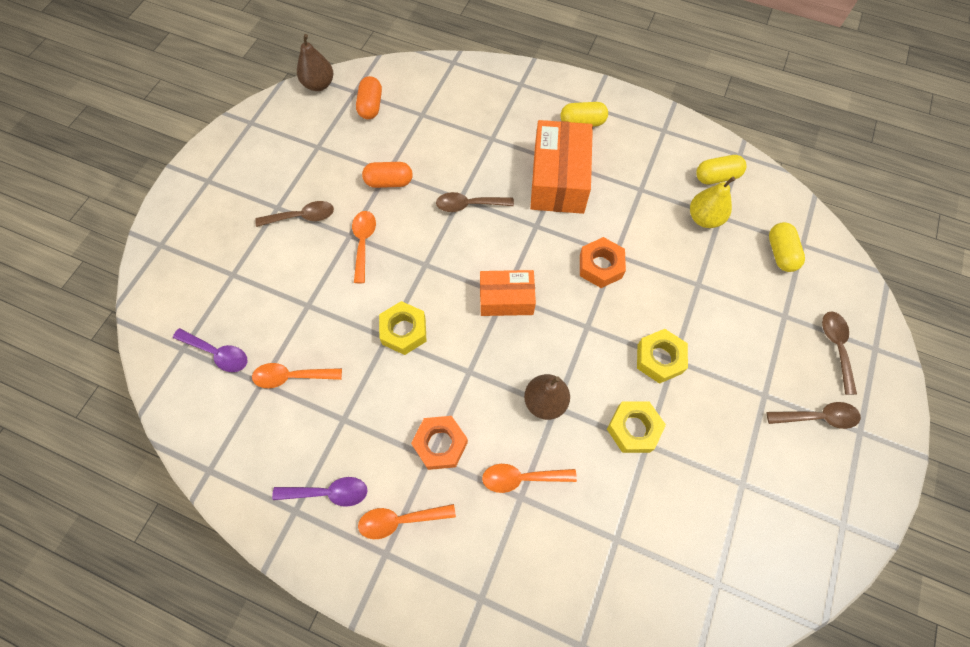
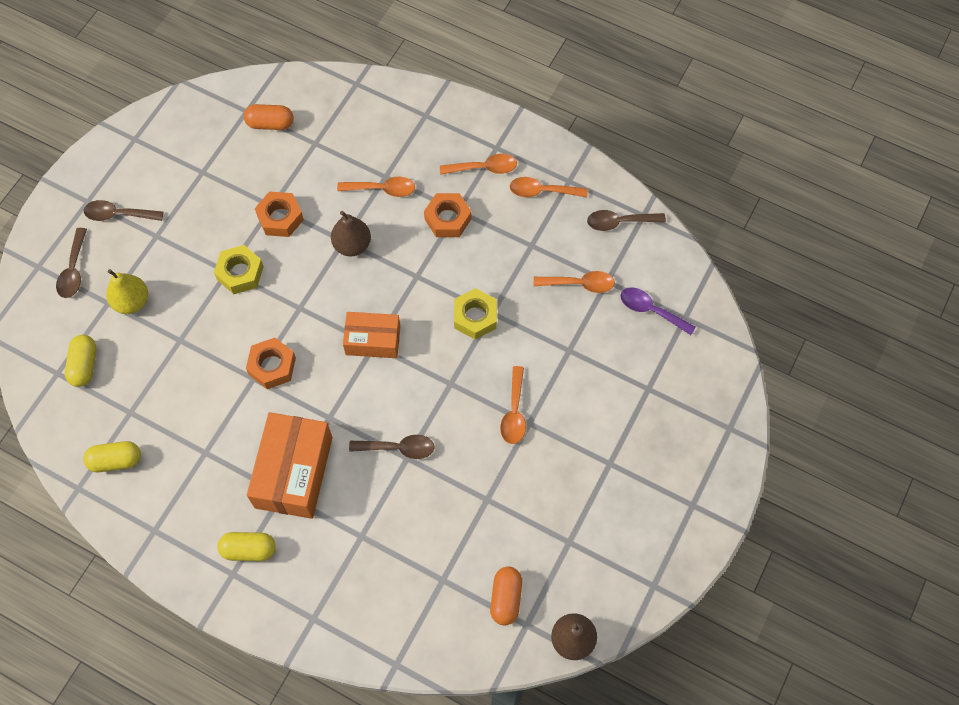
camera: 175 degrees left, 0 degrees up
(302, 217) = (581, 449): brown spoon -> brown spoon (619, 222)
(329, 492) = (542, 191): purple spoon -> orange spoon
(389, 182) = (485, 485): orange capsule -> orange capsule (270, 124)
(633, 429) = (280, 218): yellow nut -> orange nut
(704, 218) = (148, 411): yellow pear -> yellow pear (132, 302)

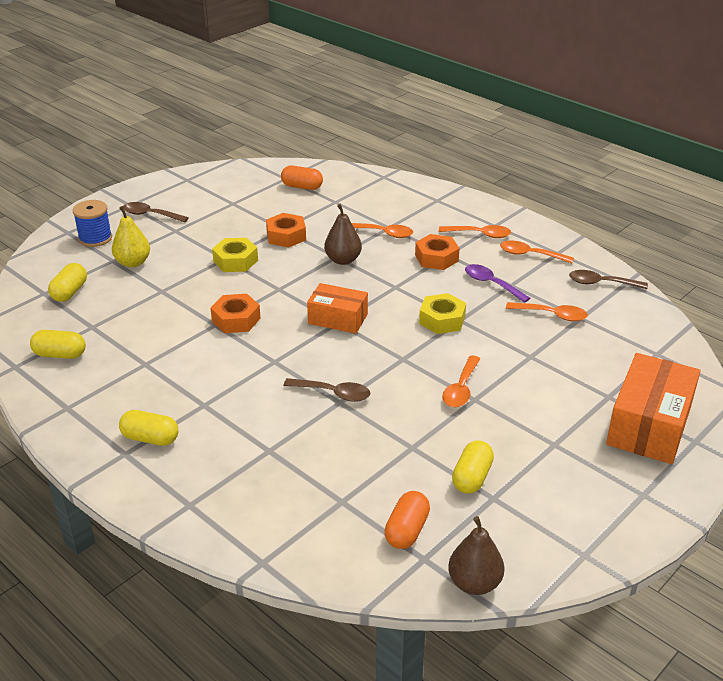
camera: 15 degrees right, 30 degrees down
(73, 270) = (95, 238): brown spoon -> blue spool
(294, 472) = (222, 392): orange box -> orange box (649, 425)
(547, 523) = (472, 478): none -> yellow capsule
(651, 310) = (621, 343): purple spoon -> purple spoon (491, 284)

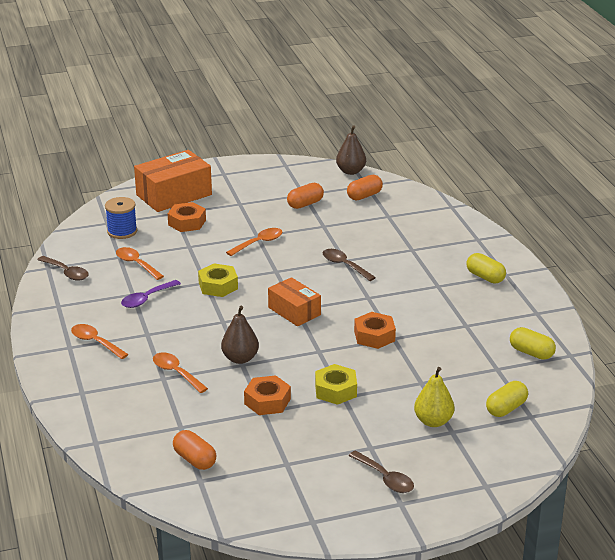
camera: 150 degrees left, 5 degrees down
(95, 238) = (459, 466): blue spool -> blue spool (122, 231)
(436, 258) = (160, 334): orange nut -> orange nut (187, 222)
(472, 478) = (305, 204): yellow capsule -> orange capsule
(491, 284) = (146, 299): purple spoon -> purple spoon turned 60 degrees clockwise
(530, 255) = (82, 311): orange spoon -> none

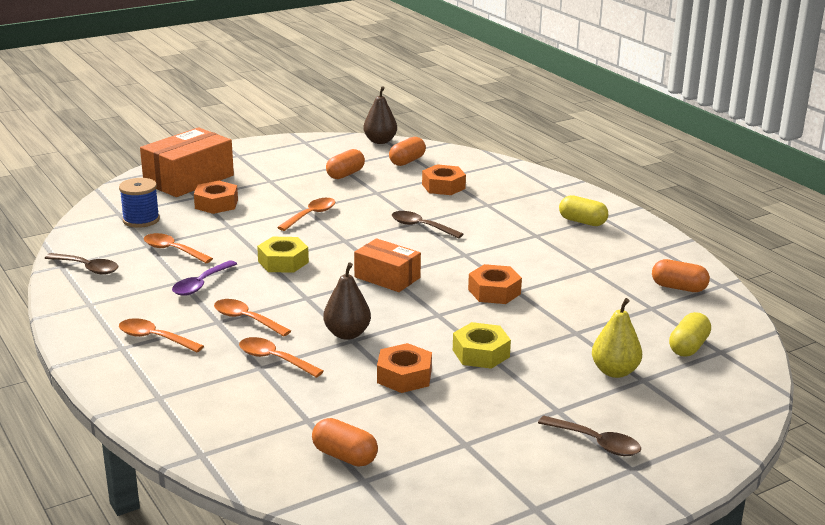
camera: 15 degrees left, 5 degrees down
(169, 335) = (246, 319): none -> orange spoon
(383, 226) = (443, 186): none -> orange nut
(531, 353) = (678, 288): yellow capsule -> orange capsule

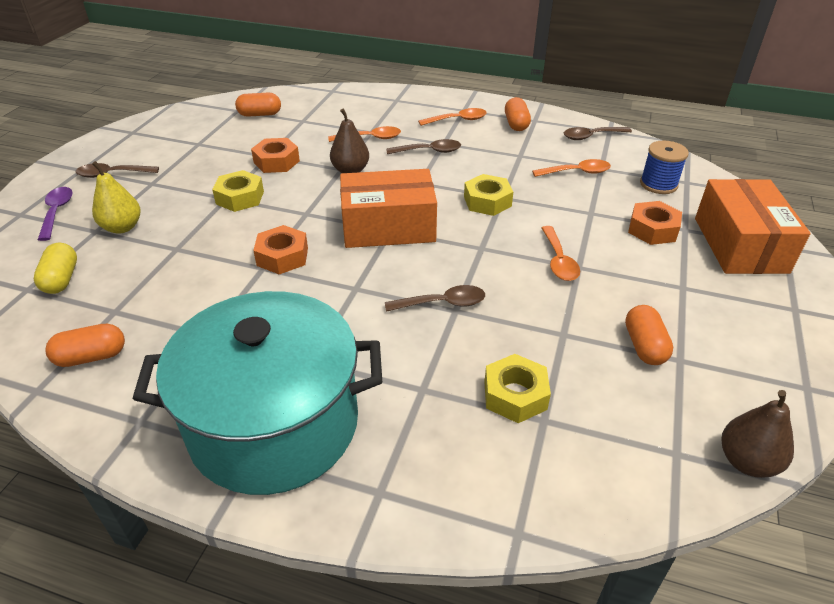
camera: 140 degrees right, 15 degrees up
(201, 284) = (503, 159): purple spoon -> purple spoon (57, 212)
(246, 319) = (429, 151): orange spoon -> brown spoon
(387, 277) = (388, 227): orange box -> orange box, size x1.60
(407, 161) = (634, 428): orange capsule -> orange capsule (516, 124)
(443, 186) = (515, 395): orange nut -> yellow nut
(582, 222) = (274, 424): yellow capsule -> turquoise pot

